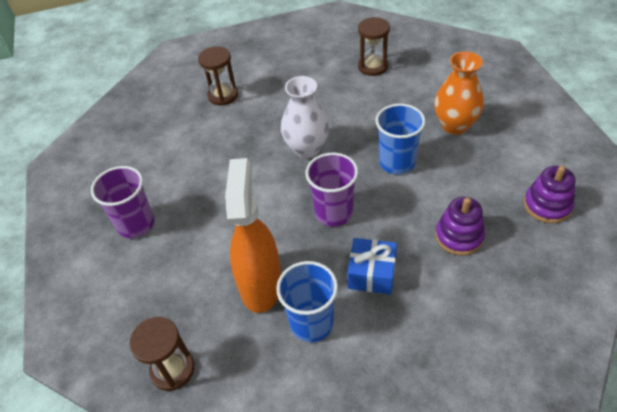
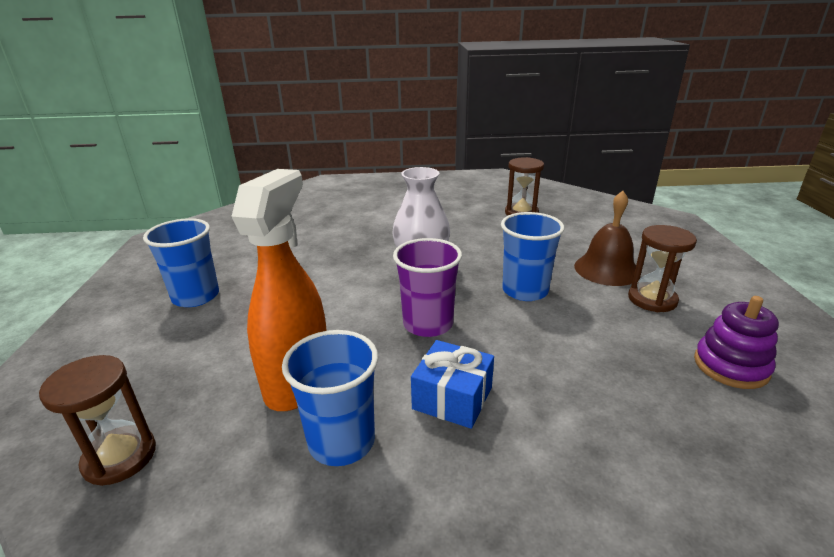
camera: 10 degrees right, 20 degrees down
(136, 224) = (196, 296): purple cup -> blue cup
(223, 95) = (354, 214): brown hourglass -> brown hourglass (652, 299)
(455, 125) = (606, 269): orange vase -> brown bell
(459, 236) = (591, 378): purple stacking toy -> none

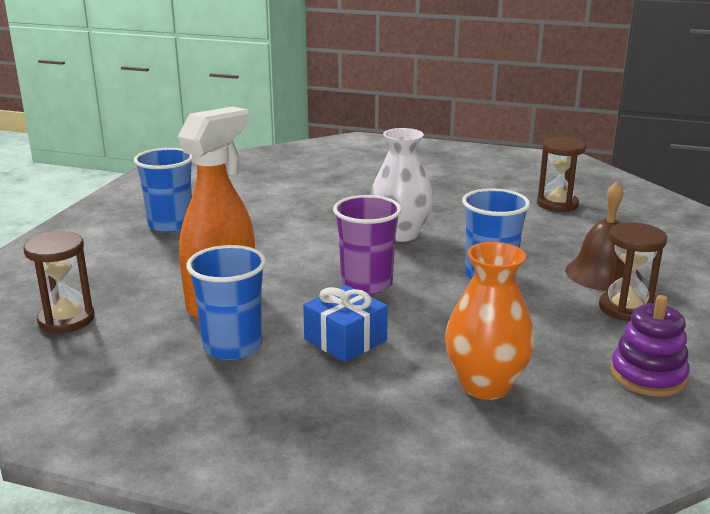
camera: 20 degrees right, 5 degrees down
(618, 419) = (485, 385): none -> orange vase

